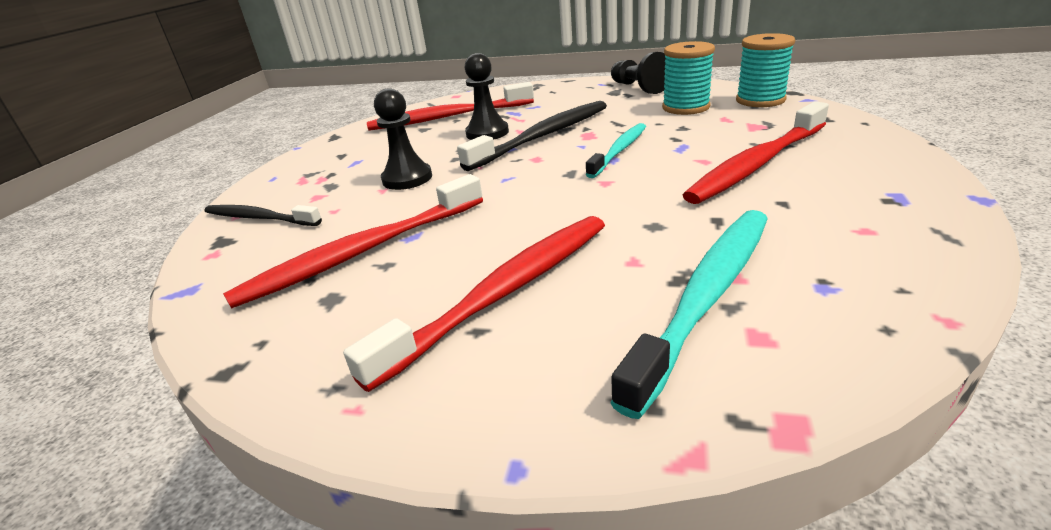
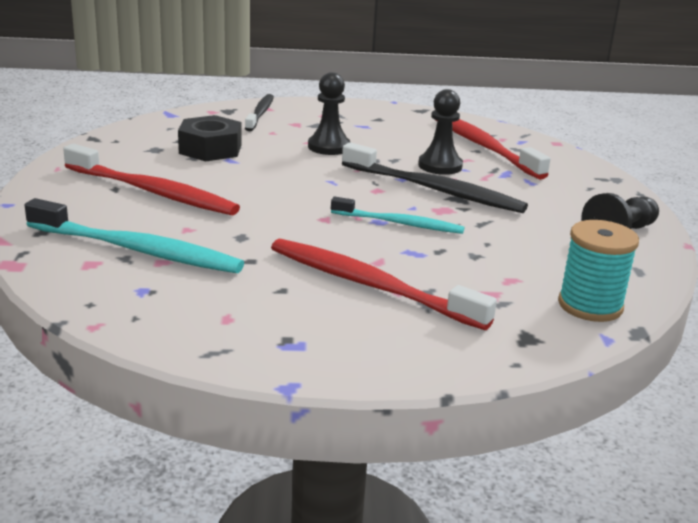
camera: 70 degrees right, 5 degrees down
(364, 251) = (210, 149): red toothbrush -> black nut
(686, 107) = (546, 259): turquoise spool -> none

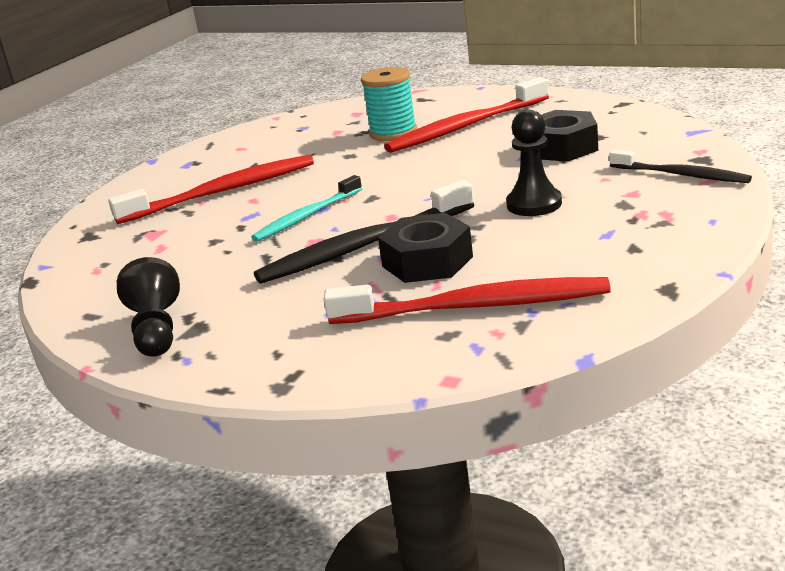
camera: 125 degrees right, 0 degrees up
(136, 250) = (362, 124): turquoise toothbrush -> none
(440, 166) = (427, 261): black pawn -> black nut
(590, 305) = (83, 271): turquoise spool -> turquoise spool (393, 133)

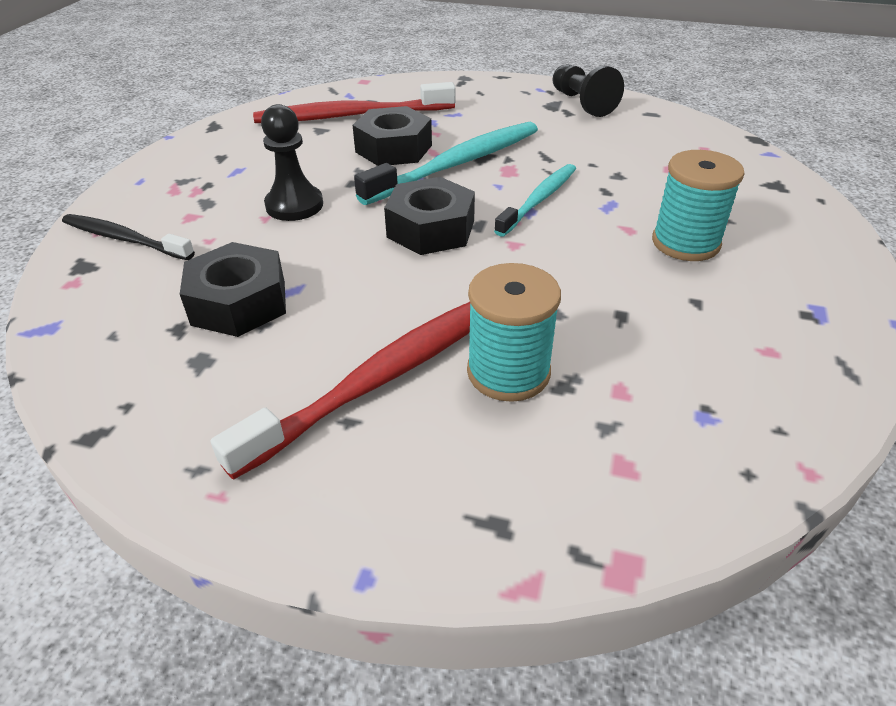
camera: 165 degrees right, 15 degrees up
(221, 192) = (685, 243): red toothbrush -> turquoise spool
(364, 245) = (456, 164): black toothbrush -> turquoise toothbrush
(412, 192) = (431, 229): none -> black nut

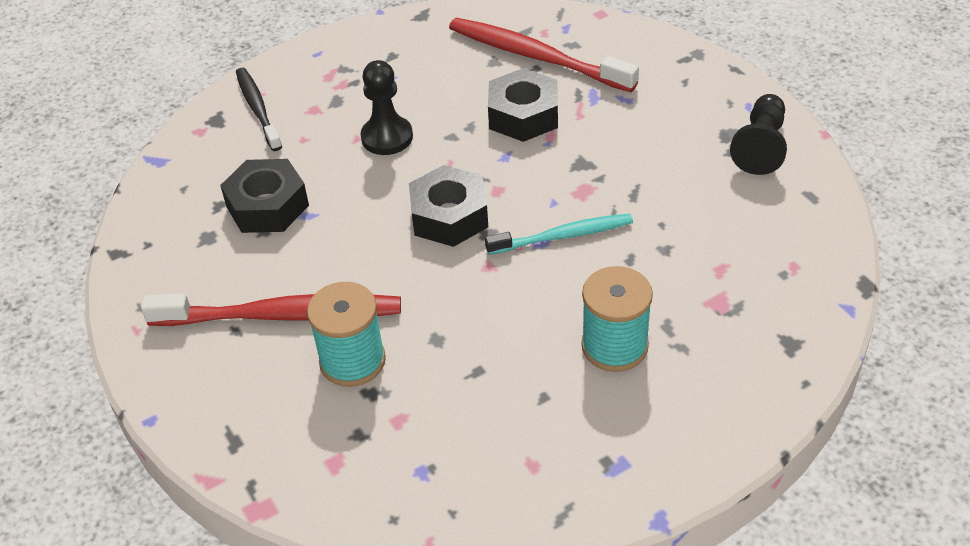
camera: 45 degrees right, 5 degrees up
(456, 164) = (549, 161): turquoise toothbrush -> none

